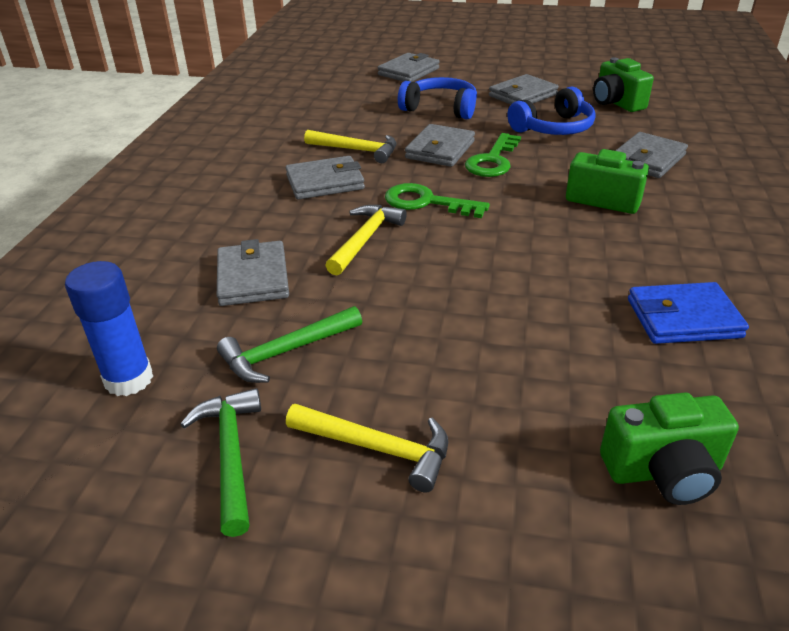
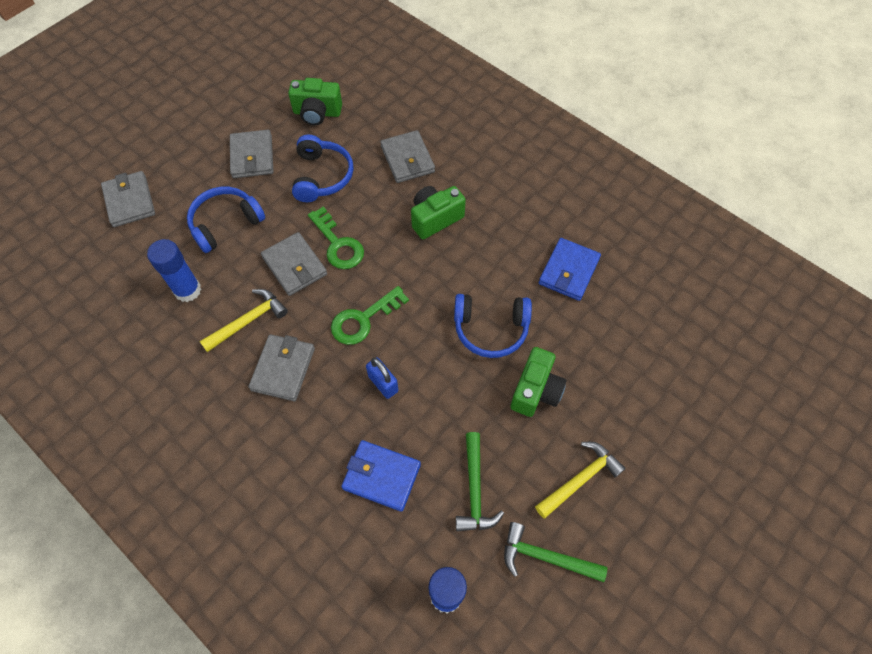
camera: 60 degrees left, 25 degrees up
(253, 278) = (381, 476): grey wallet -> blue wallet
(356, 117) = (188, 290): none -> blue glue stick
(365, 239) = (383, 384): yellow hammer -> blue padlock
(516, 285) = (491, 329): none -> blue headphones
(663, 471) = (659, 363): green camera -> green camera (536, 391)

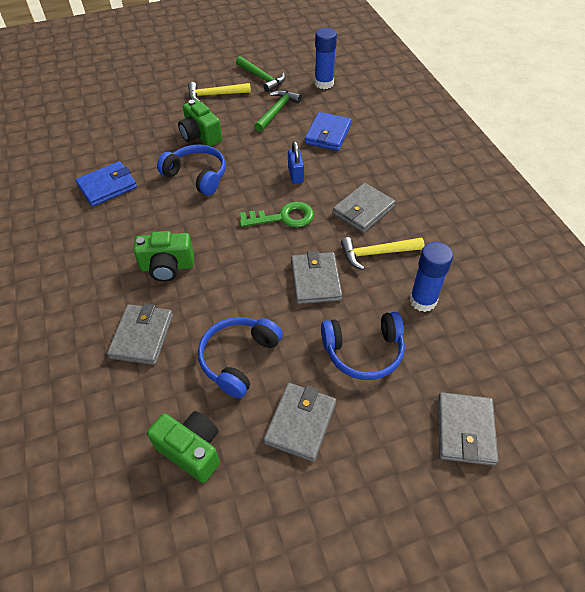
camera: 150 degrees left, 10 degrees down
(338, 244) = (266, 282): green key -> none
(381, 476) = (328, 134): blue wallet -> blue wallet turned 60 degrees clockwise
(536, 391) = (200, 136): green camera -> green camera turned 90 degrees counterclockwise

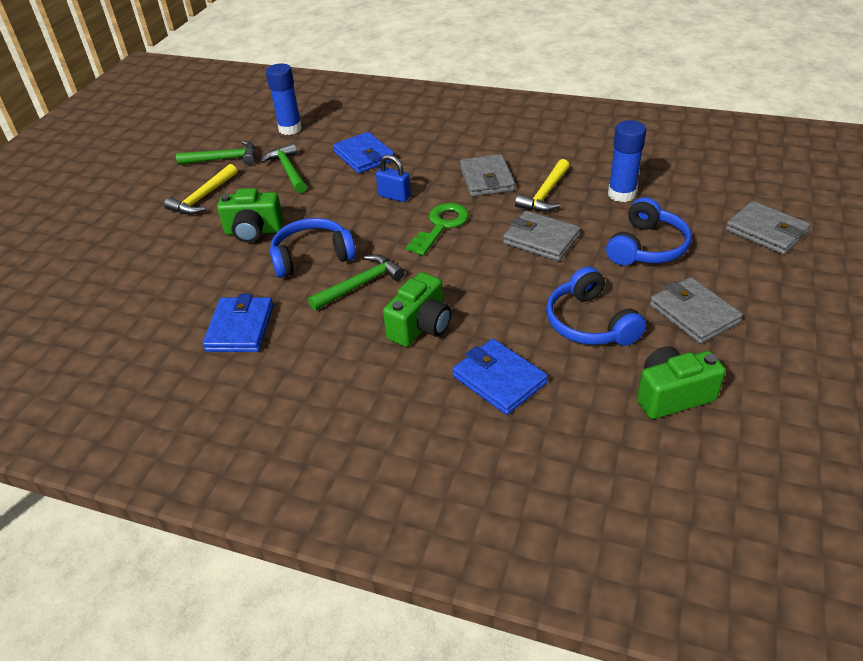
camera: 50 degrees left, 10 degrees down
(142, 336) = (499, 380): grey wallet -> blue wallet
(187, 214) = (360, 285): none -> green hammer

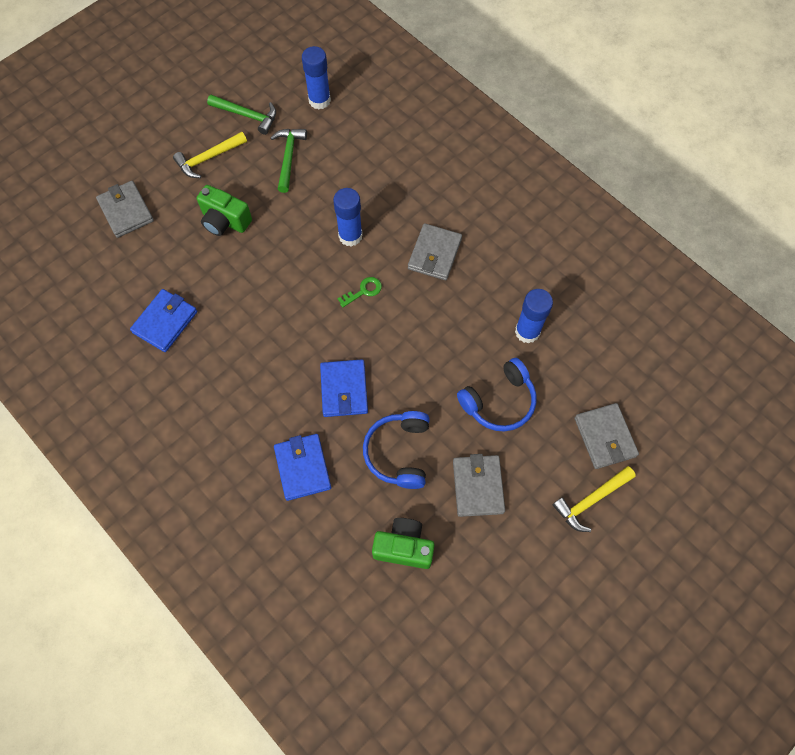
camera: 25 degrees right, 25 degrees up
(312, 257) = (251, 274): blue headphones -> none
(360, 285) = (267, 323): green hammer -> none
(364, 156) = (357, 171): blue wallet -> blue wallet (344, 389)
(394, 196) = (350, 236): blue padlock -> blue glue stick
(421, 326) = (283, 389): green camera -> none
(441, 226) = (363, 291): green key -> green key, size x0.61
(541, 239) = (426, 348): grey wallet -> grey wallet (126, 211)
(545, 194) = (468, 298): yellow hammer -> yellow hammer (591, 500)

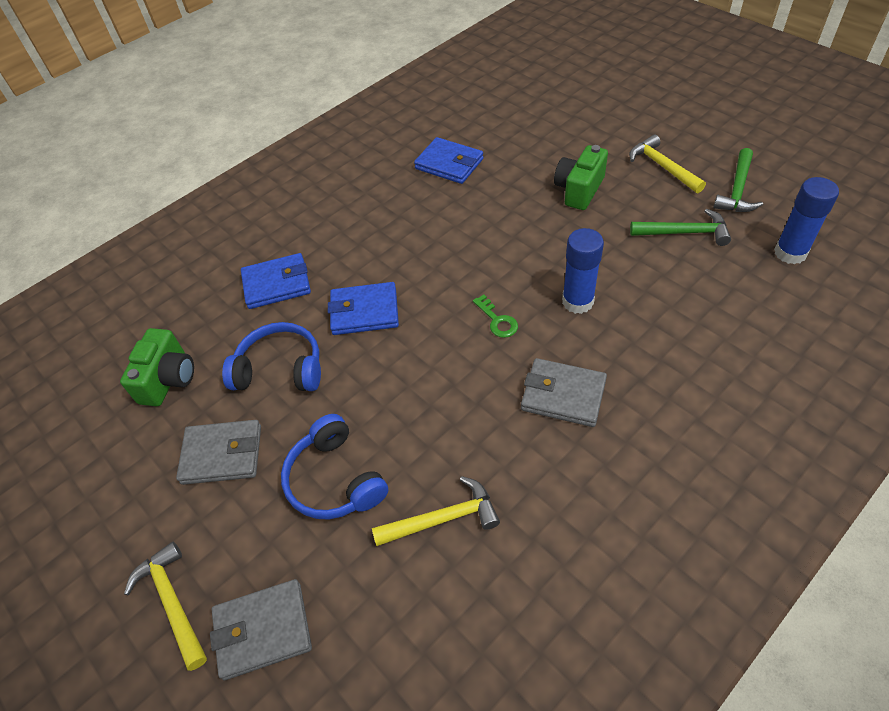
camera: 95 degrees right, 15 degrees down
(126, 211) = (577, 119): grey wallet -> none
(527, 331) = (442, 519): blue glue stick -> yellow hammer

